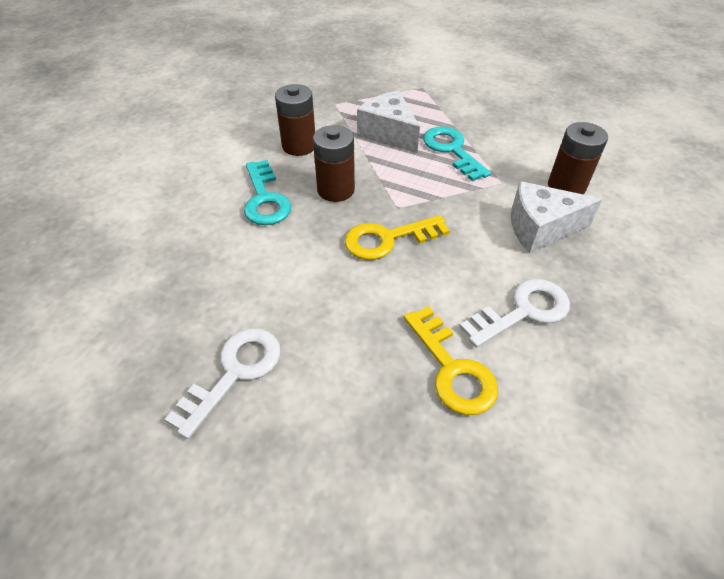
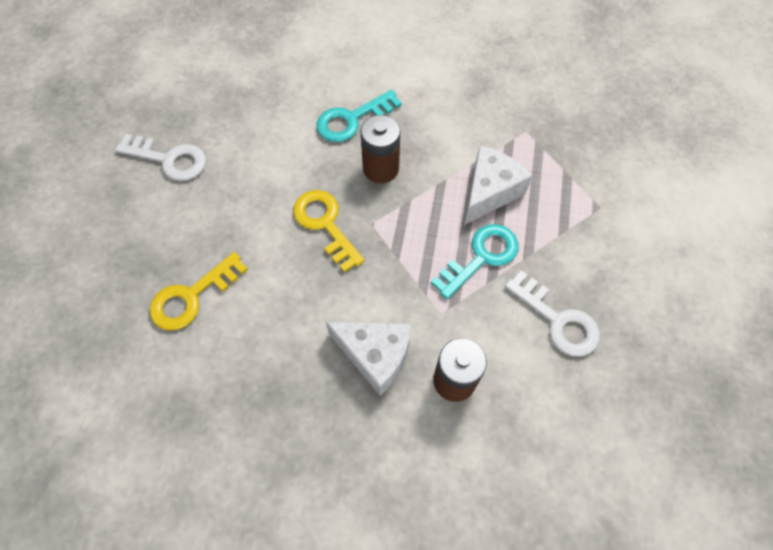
camera: 75 degrees right, 15 degrees up
(299, 146) = (438, 121): brown battery -> none
(523, 311) = (261, 345): white key -> white key (557, 320)
(540, 228) = (375, 356): white cheese -> white cheese turned 135 degrees clockwise

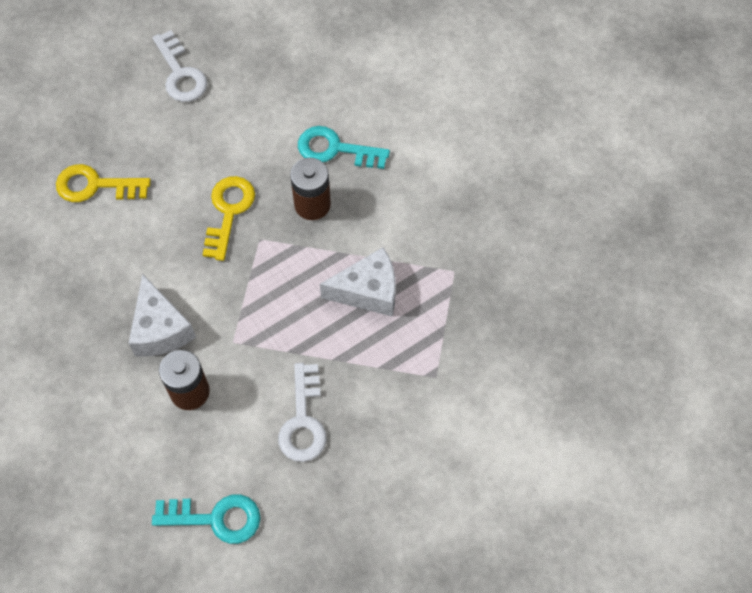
camera: 45 degrees right, 0 degrees up
(481, 257) = (305, 331): turquoise key -> turquoise key (216, 518)

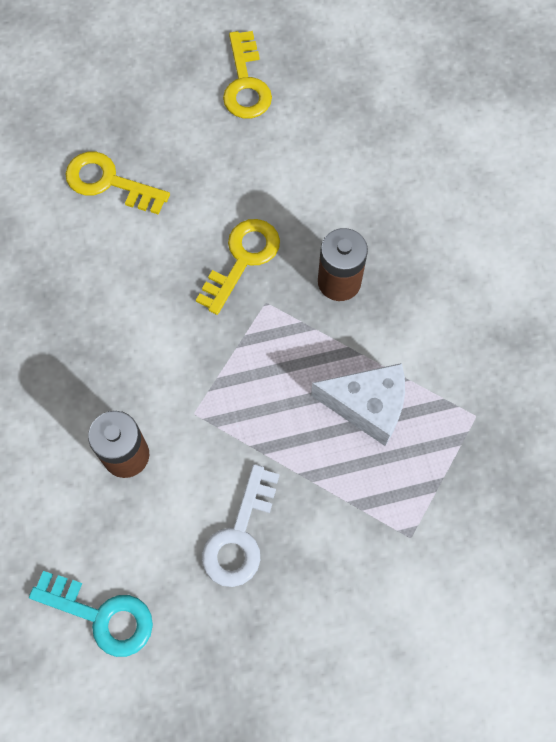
camera: 20 degrees right, 5 degrees up
(160, 329) = (120, 370): white cheese -> none
(180, 73) = (245, 83): white key -> yellow key
(335, 149) = (388, 225): turquoise key -> none

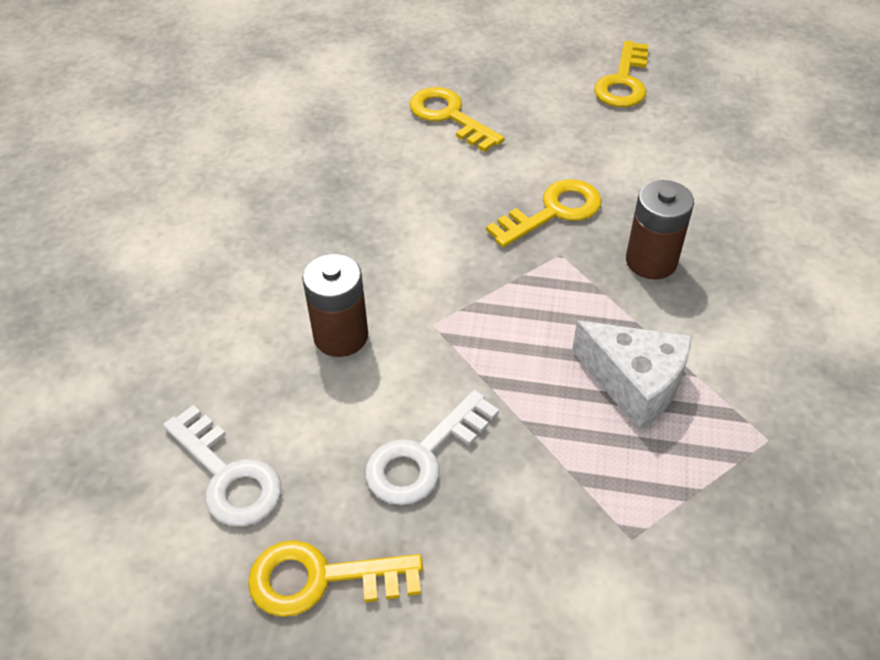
camera: 25 degrees right, 20 degrees down
(102, 615) = (228, 475): turquoise key -> white key
(213, 665) = (321, 579): none -> yellow key

